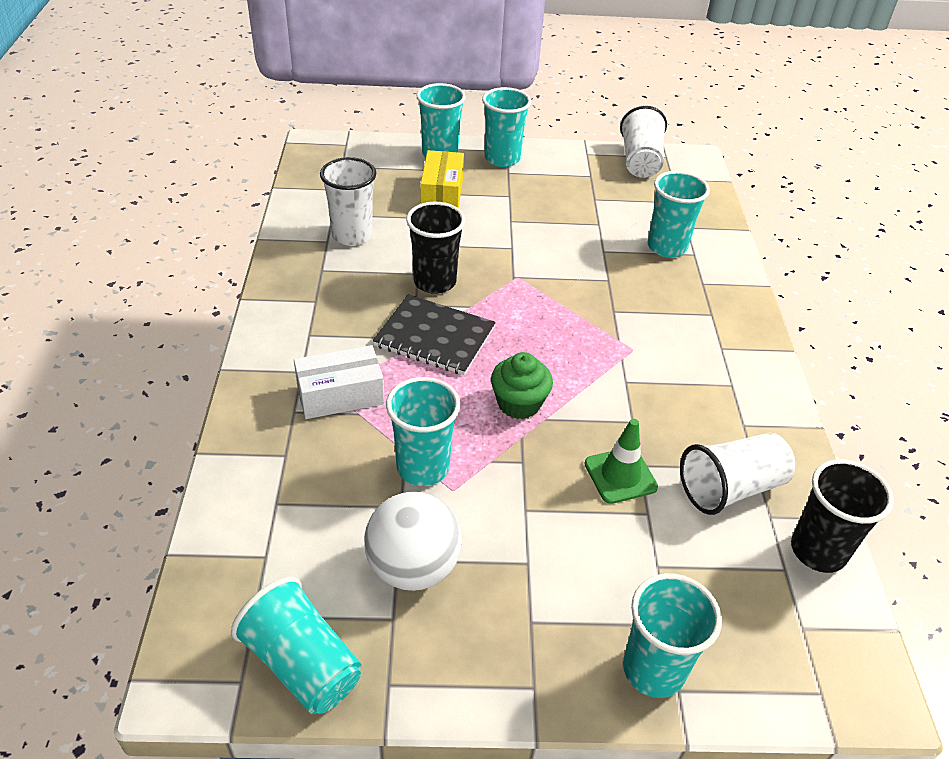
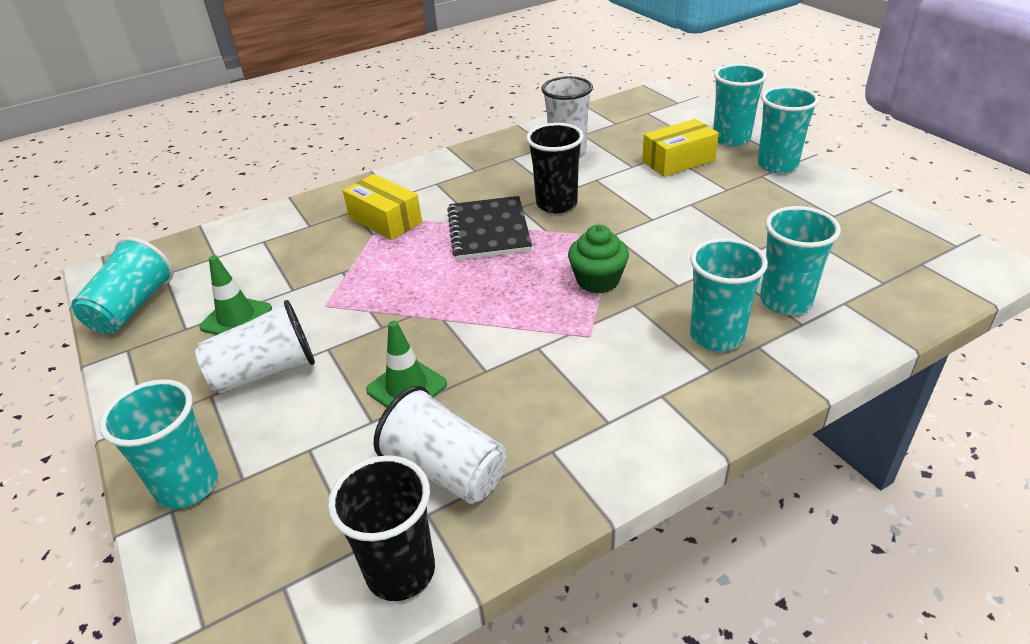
camera: 65 degrees right, 5 degrees down
(340, 395) = (385, 220): white box -> yellow box
(413, 567) = (236, 318): white ball -> green traffic cone
(423, 467) = (338, 283): turquoise cup -> turquoise cup (716, 336)
(519, 403) = (449, 299): green cupcake -> green cupcake (597, 280)
(640, 161) = (915, 233): white cup -> white cup (265, 371)

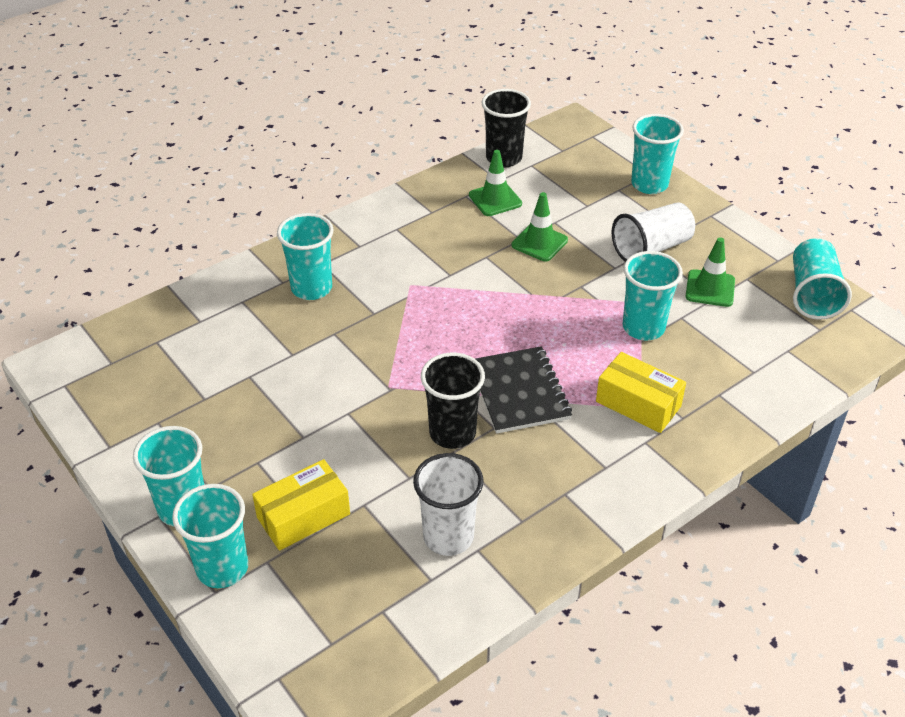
camera: 170 degrees right, 5 degrees up
(445, 469) = (495, 199): white cup -> green traffic cone
(597, 280) = (404, 335): green cupcake -> none
(785, 301) = (247, 320): turquoise cup -> turquoise cup (643, 328)

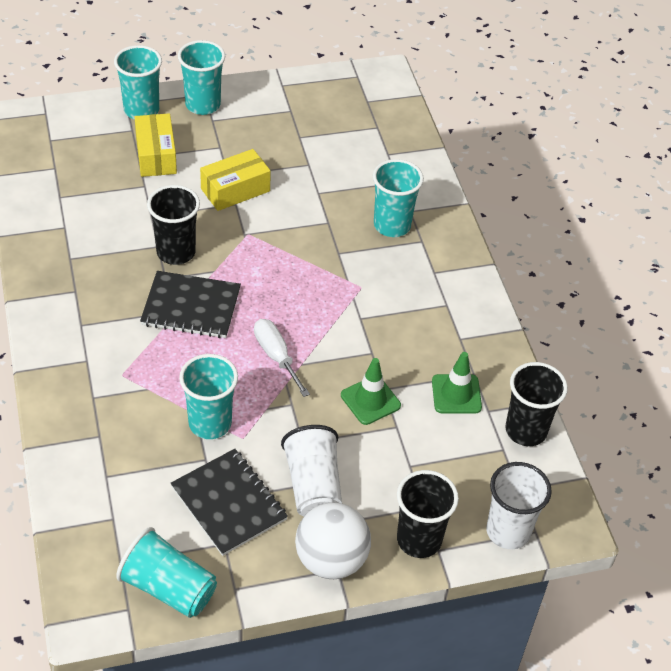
camera: 110 degrees right, 5 degrees up
(448, 537) = (86, 217): white cup -> white cup (508, 531)
(535, 312) = (276, 356): none -> white screwdriver
(638, 404) = (127, 375): yellow box -> yellow box (235, 190)
(649, 184) = (419, 540): turquoise cup -> black cup
(707, 220) = (331, 560): none -> white ball
(710, 288) = (229, 503): green traffic cone -> black notebook

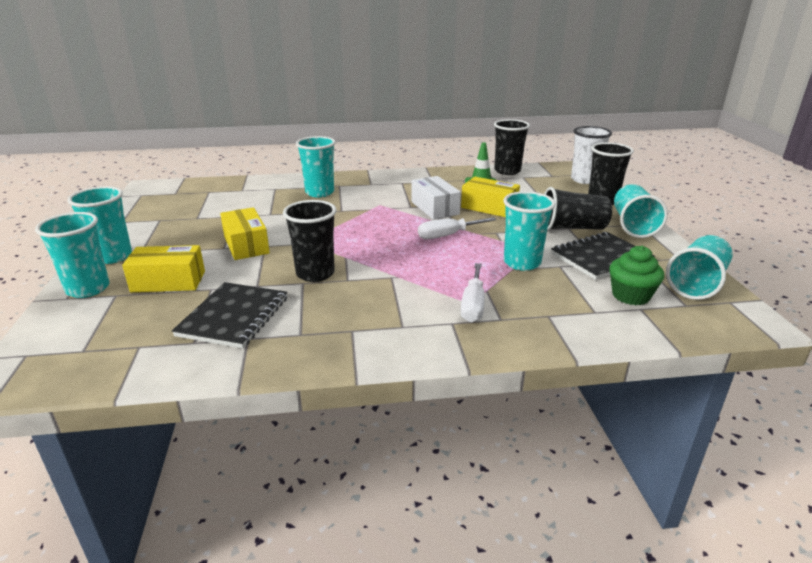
camera: 80 degrees left, 20 degrees down
(117, 376) = (473, 305): none -> white screwdriver
(139, 514) = (630, 295): none -> green cupcake
(191, 307) = (387, 268): black notebook -> black notebook (234, 316)
(313, 486) = (572, 228): white cup -> black cup
(331, 560) = (633, 225): white ball -> turquoise cup
(359, 343) = (435, 208): none -> white box
(370, 400) = (489, 207): green traffic cone -> yellow box

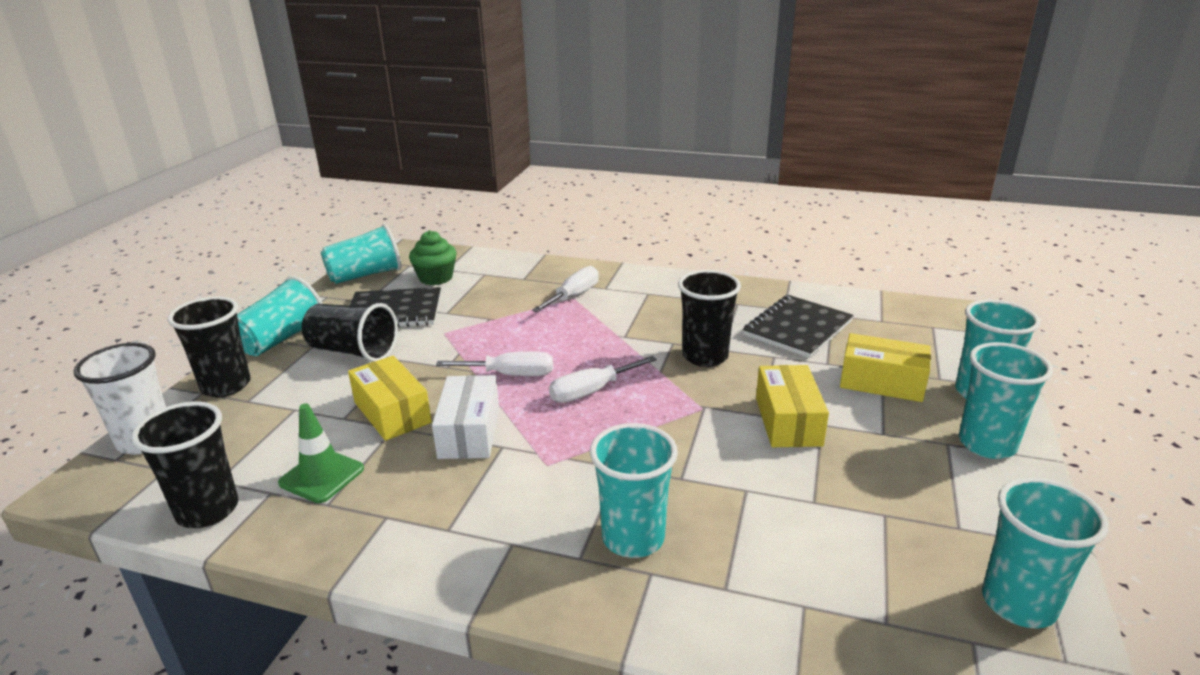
camera: 155 degrees left, 0 degrees up
(384, 237) = (591, 391): none -> white screwdriver
(522, 263) = (477, 322): turquoise cup -> turquoise cup (1018, 603)

